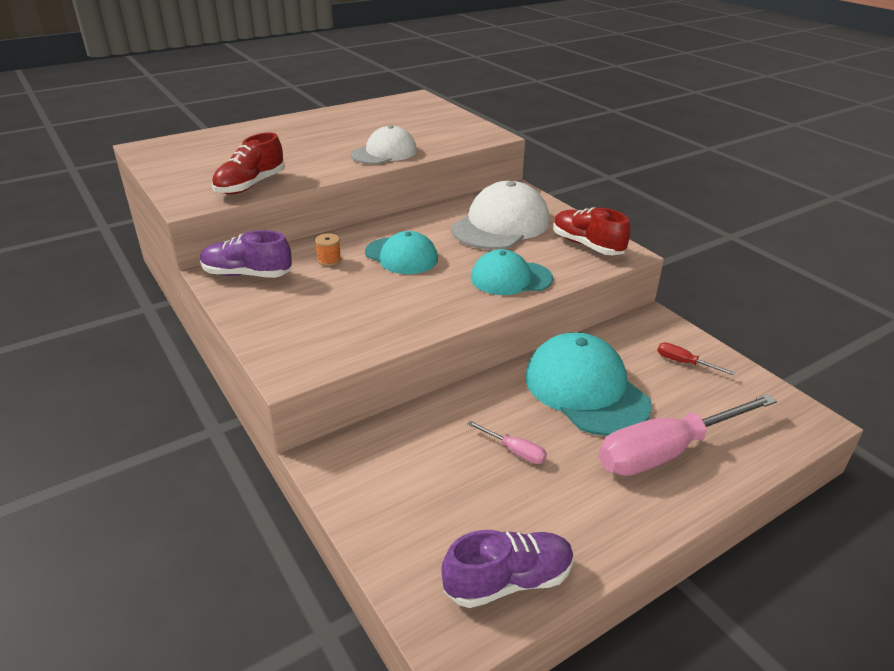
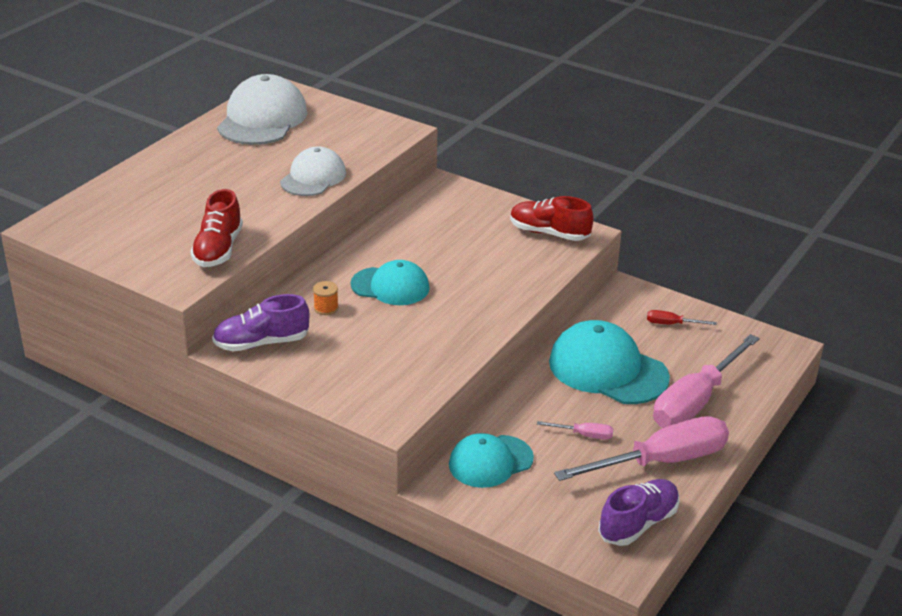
camera: 25 degrees left, 0 degrees up
(501, 225) = (456, 229): white cap -> white cap (262, 119)
(510, 278) = (506, 284): turquoise cap -> turquoise cap (490, 461)
(584, 510) = (661, 461): none -> pink screwdriver

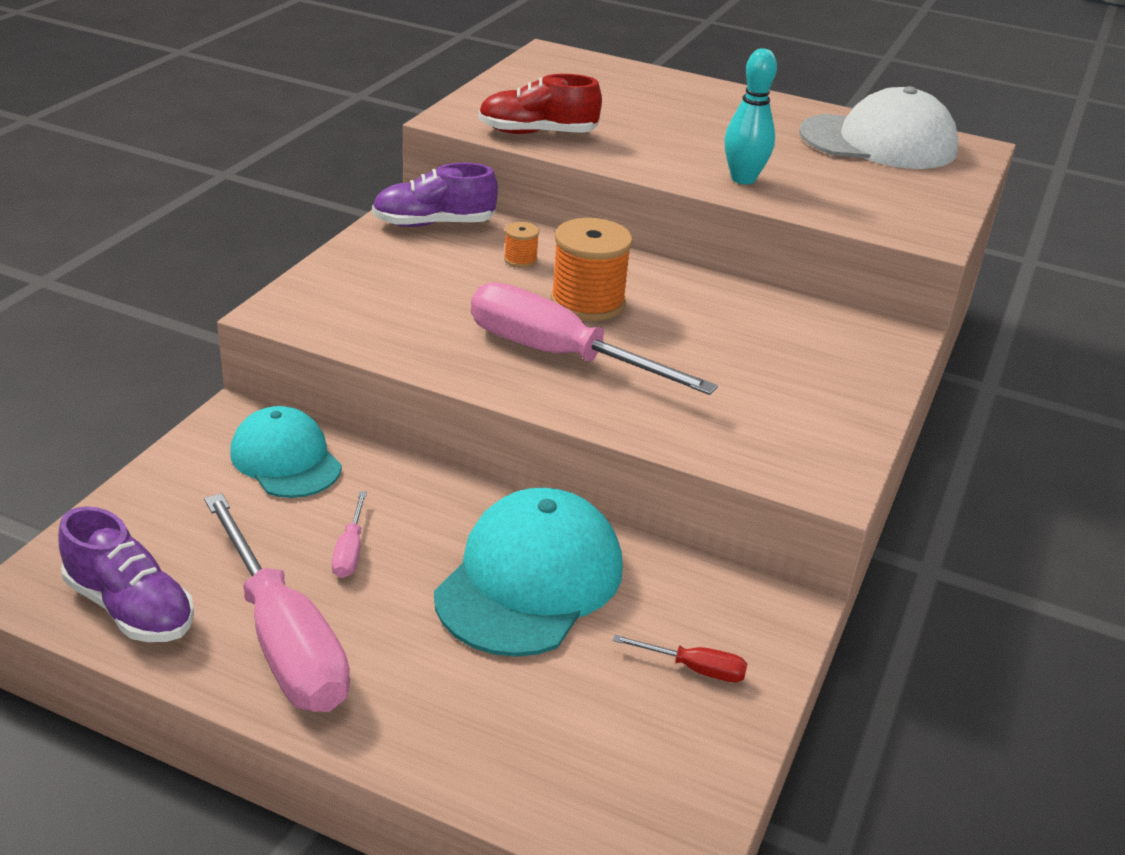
camera: 80 degrees right, 0 degrees up
(261, 343) = (434, 224): purple shoe -> purple shoe turned 75 degrees counterclockwise
(313, 177) = (743, 179): white cap -> turquoise bowling pin
(390, 286) = (587, 302): turquoise cap -> orange spool
(549, 233) = (806, 442): red shoe -> none
(671, 324) = (694, 668): red screwdriver -> red screwdriver turned 105 degrees clockwise
(696, 401) = (456, 693): pink screwdriver -> pink screwdriver (559, 356)

